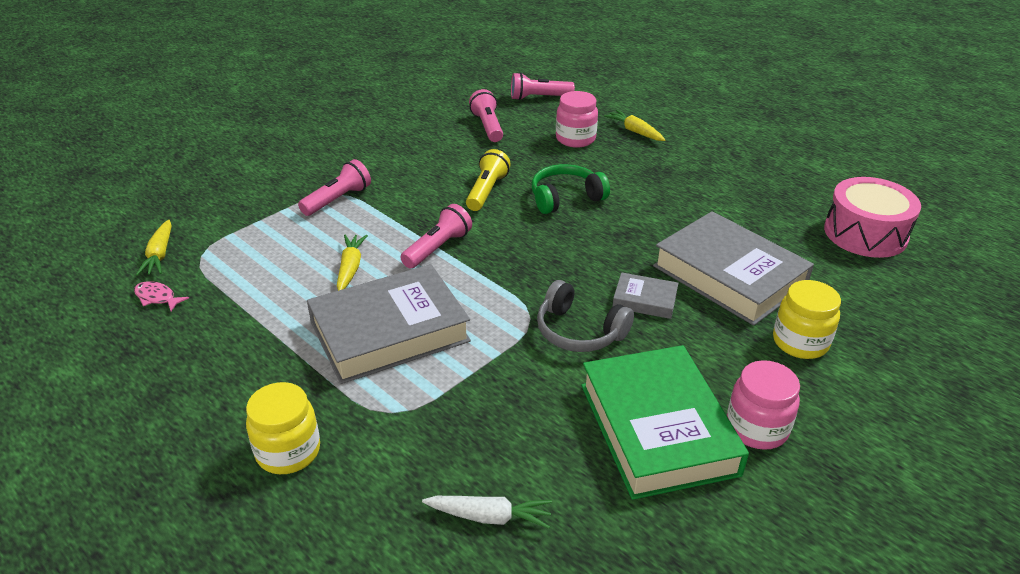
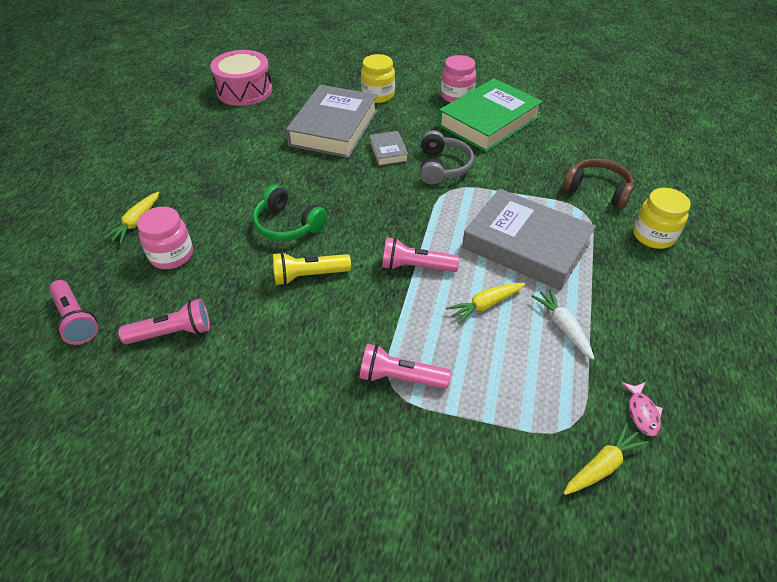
camera: 120 degrees left, 10 degrees up
(411, 454) = (597, 190): none -> brown headphones
(487, 126) = (173, 333): pink flashlight -> pink flashlight turned 150 degrees counterclockwise
(489, 516) = (597, 151): white carrot -> white carrot (563, 327)

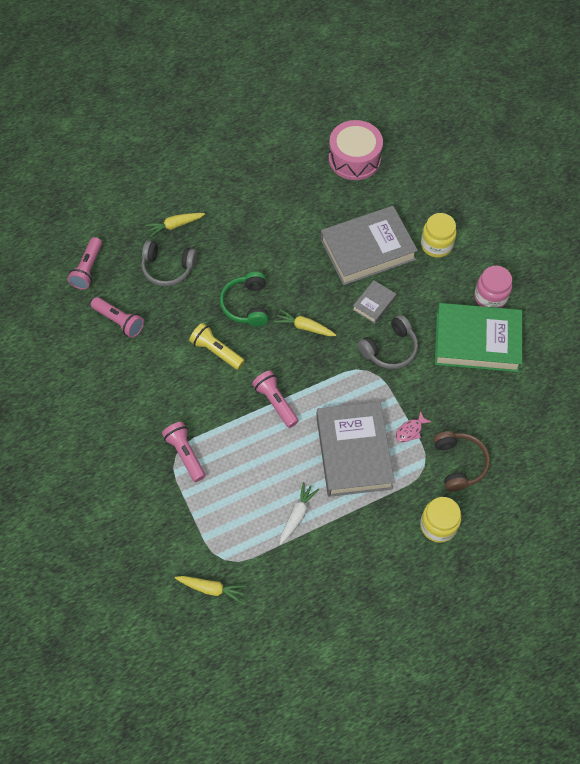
camera: 50 degrees right, 15 degrees up
(171, 255) = (168, 268): pink jar -> grey headphones
(485, 305) = (278, 462): yellow carrot -> yellow carrot (304, 327)
(642, 413) = (265, 592): pink fish -> pink fish (410, 430)

